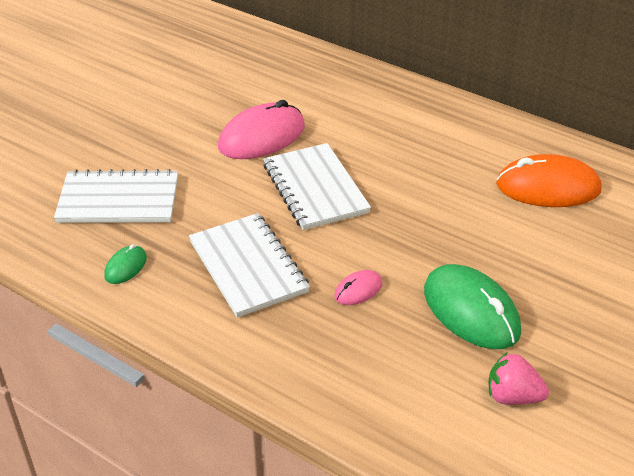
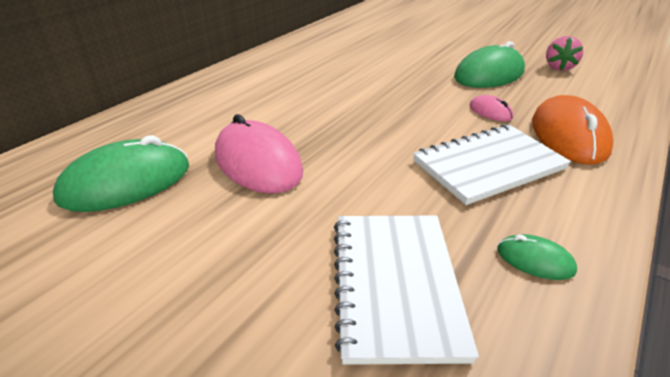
camera: 90 degrees left, 5 degrees down
(240, 83) = (126, 182): none -> green mouse
(315, 189) = (355, 130): white notebook -> none
(548, 187) = (347, 47): orange mouse -> orange mouse (568, 135)

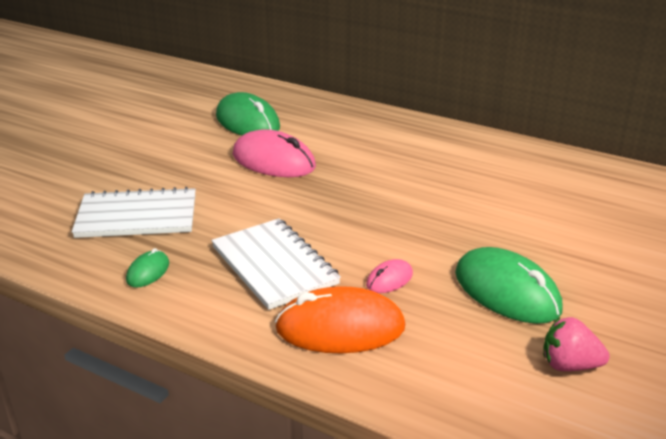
camera: 85 degrees right, 5 degrees down
(258, 162) = (273, 161): pink mouse -> pink mouse turned 75 degrees clockwise

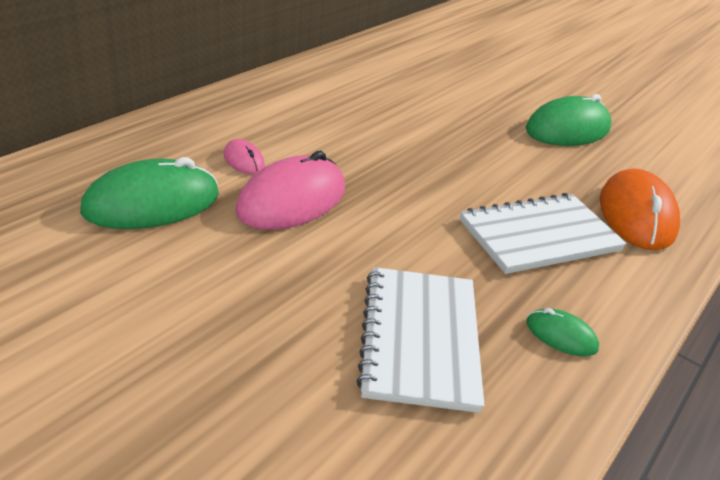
camera: 85 degrees left, 5 degrees up
(389, 279) = (557, 175): pink mouse -> pink mouse (244, 160)
(569, 365) = (652, 131): pink strawberry -> none

